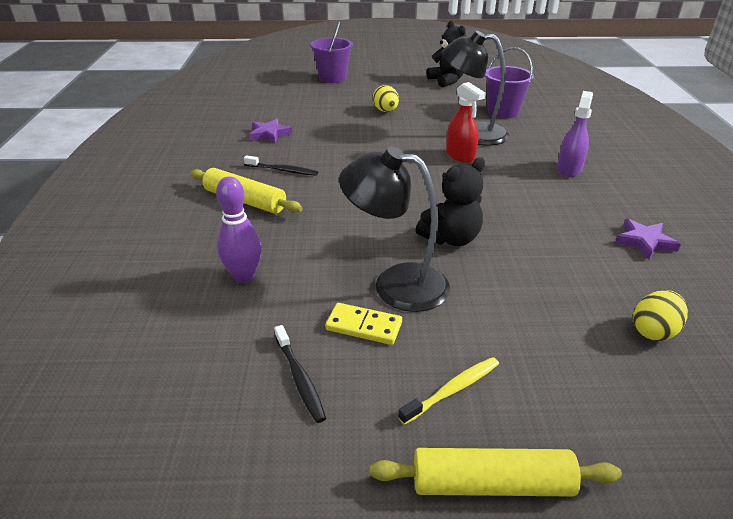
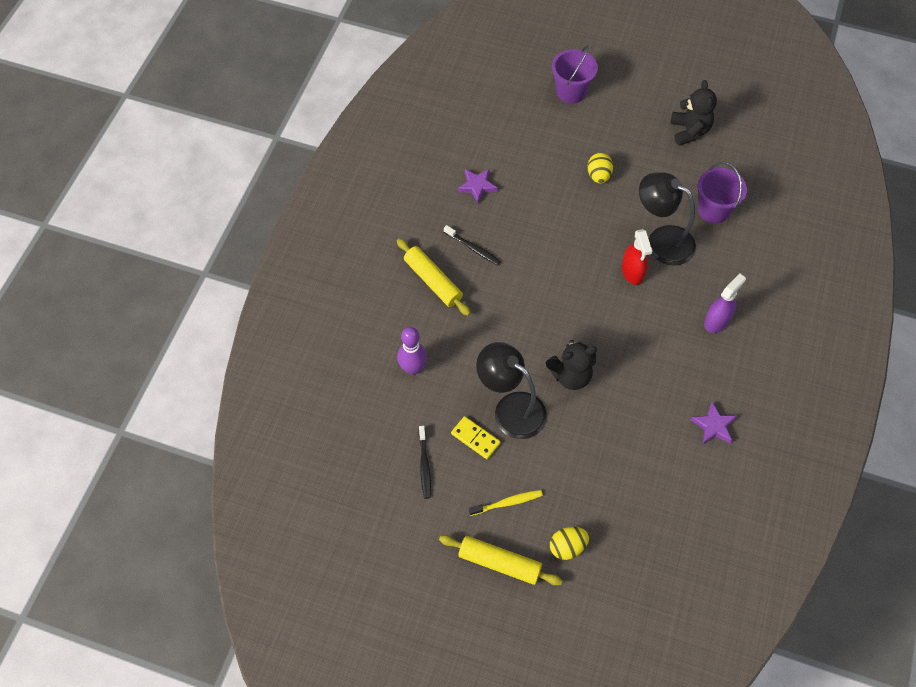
camera: 20 degrees right, 25 degrees up
(653, 331) = (656, 504): yellow egg -> yellow egg (567, 547)

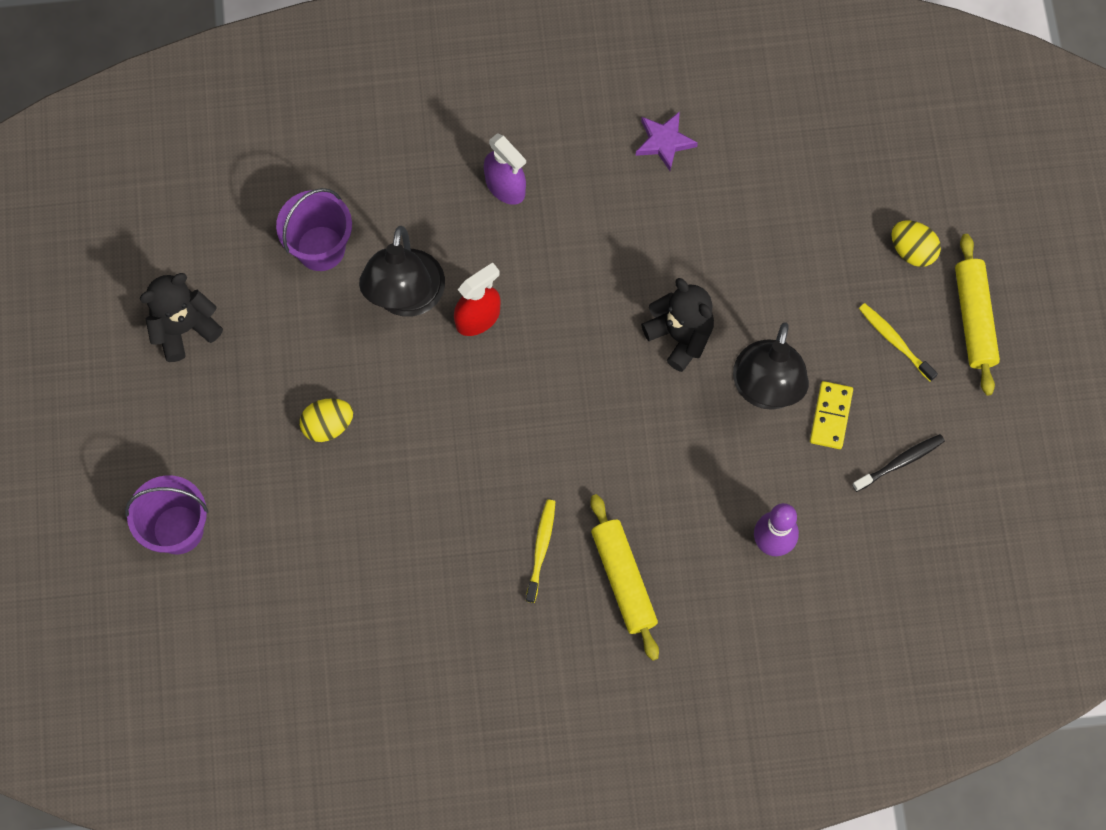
camera: 115 degrees left, 10 degrees up
(433, 281) = (623, 579): yellow rolling pin -> yellow rolling pin turned 45 degrees counterclockwise
(473, 248) = (541, 549): black toothbrush -> yellow toothbrush
(477, 186) = (427, 592): purple star -> none
(717, 321) = (505, 186): purple spray bottle -> purple spray bottle turned 150 degrees counterclockwise

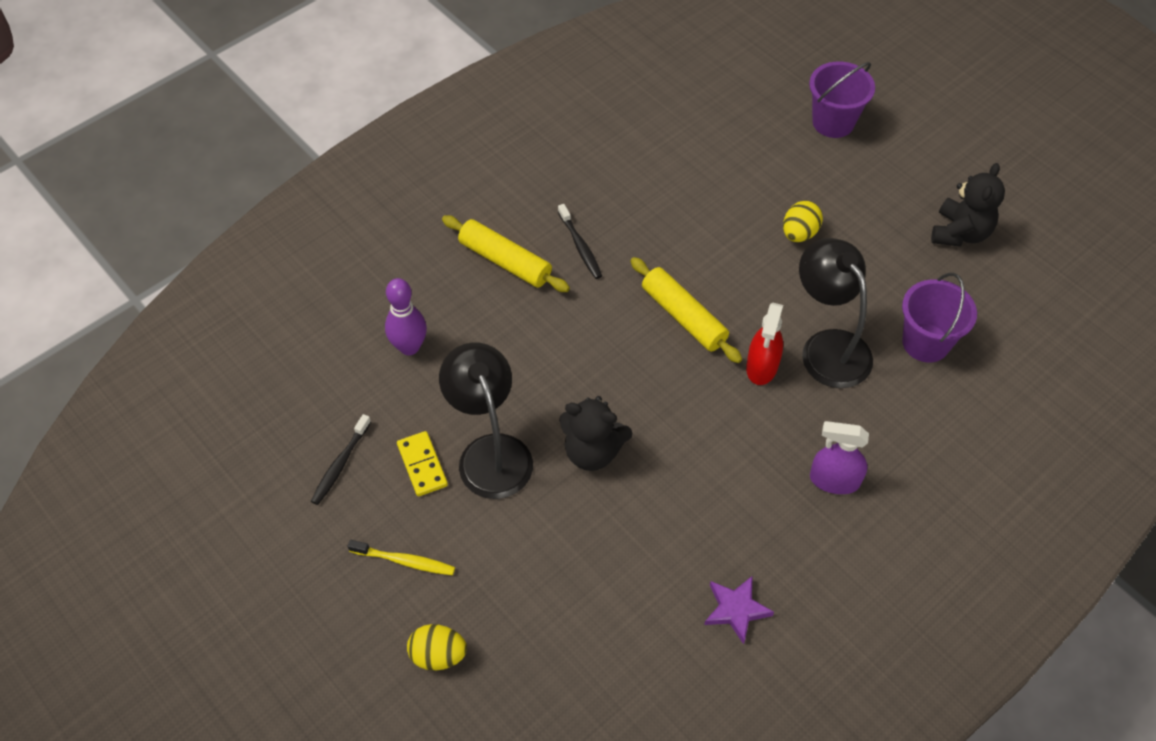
camera: 145 degrees right, 15 degrees down
(541, 549) = (580, 246): yellow toothbrush -> black toothbrush
(974, 318) = (342, 627): yellow rolling pin -> yellow rolling pin (683, 316)

